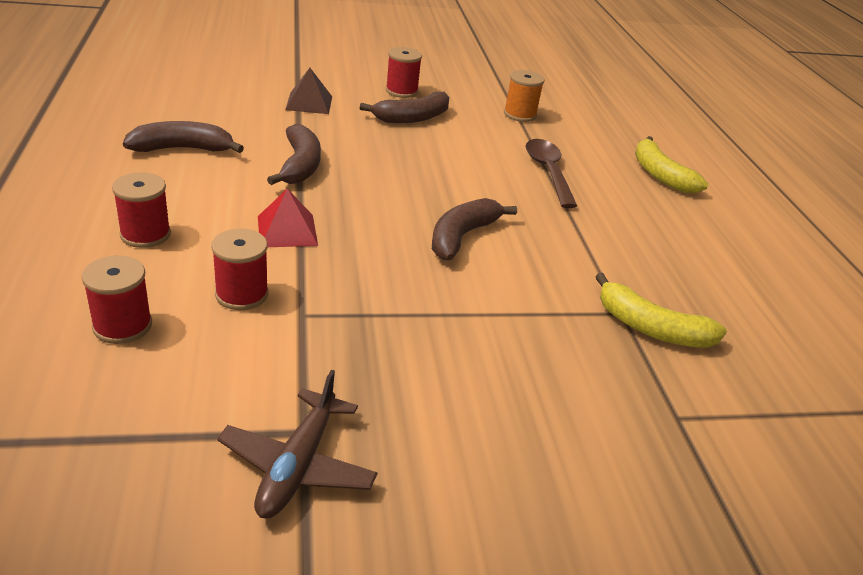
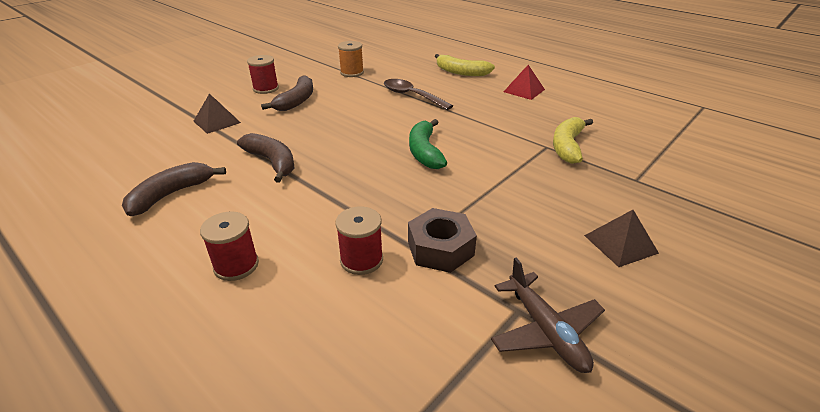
camera: 35 degrees left, 0 degrees up
(122, 326) = (318, 334): red spool -> none
(287, 230) = (327, 205): red pyramid -> red pyramid (524, 90)
(324, 332) = (440, 248): none -> brown nut
(462, 237) = (425, 152): brown banana -> green banana
(521, 459) = (620, 244): none -> brown pyramid
(651, 328) = (567, 146): yellow banana -> yellow banana turned 120 degrees clockwise

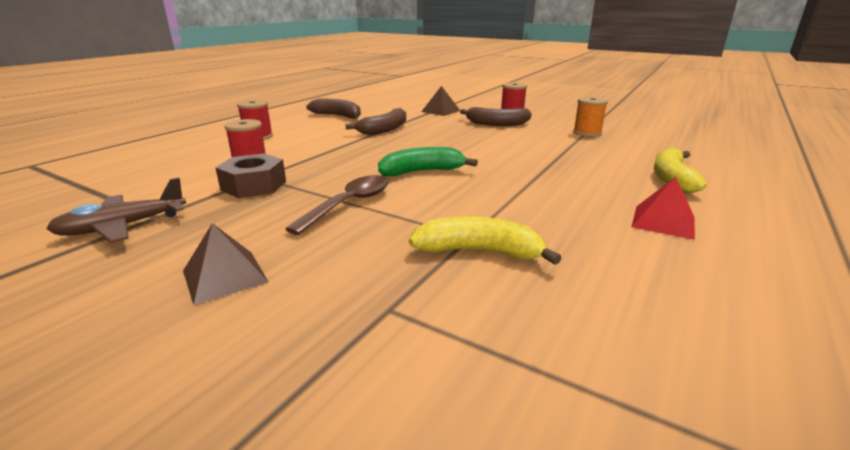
camera: 80 degrees right, 10 degrees down
(412, 96) = (556, 159): brown spoon -> brown spoon (349, 204)

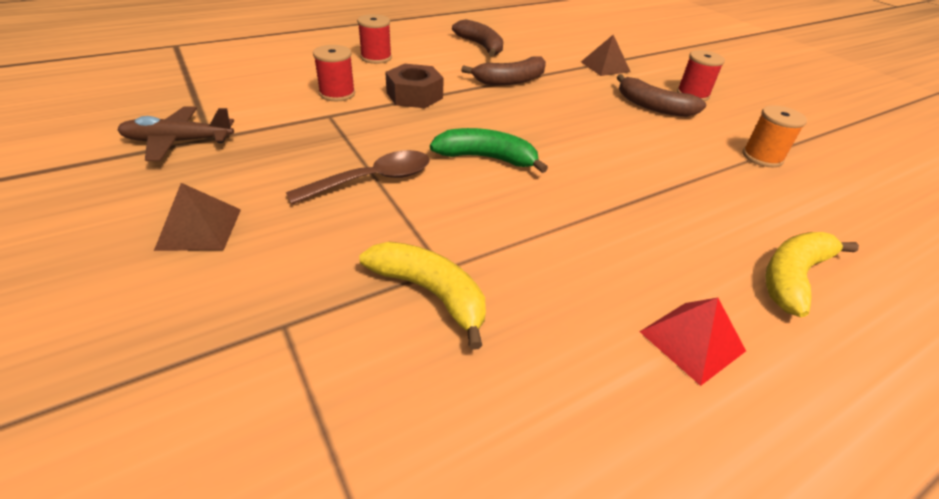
camera: 25 degrees right, 15 degrees up
(254, 185) = (314, 125): brown nut -> brown nut (414, 95)

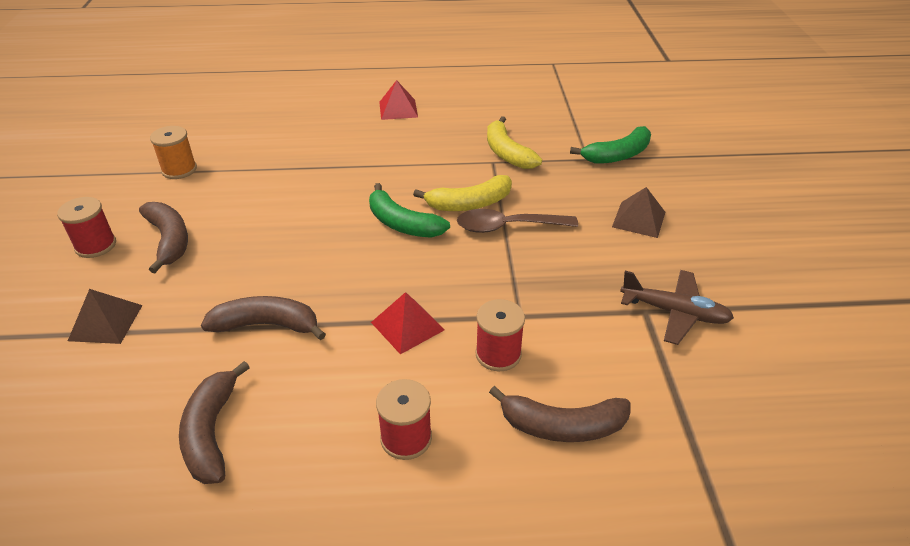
camera: 150 degrees left, 0 degrees up
(221, 354) = (617, 155): none -> green banana
(280, 73) = (562, 426): none -> brown banana
(414, 95) = (407, 326): brown nut -> red pyramid
(793, 277) = (308, 114): yellow banana -> yellow banana (469, 204)

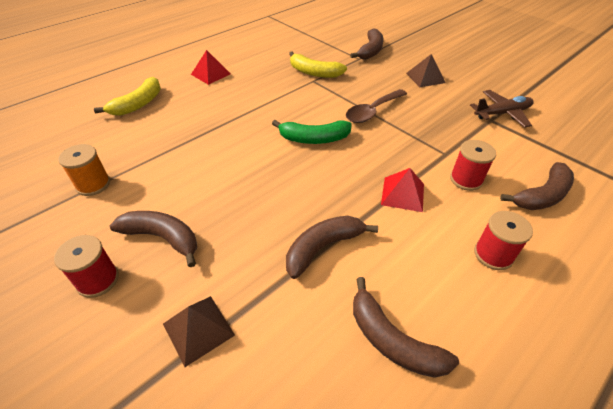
camera: 40 degrees left, 5 degrees up
(469, 204) = (335, 109): yellow banana -> yellow banana (138, 104)
(617, 155) = (370, 51): green banana -> brown banana

